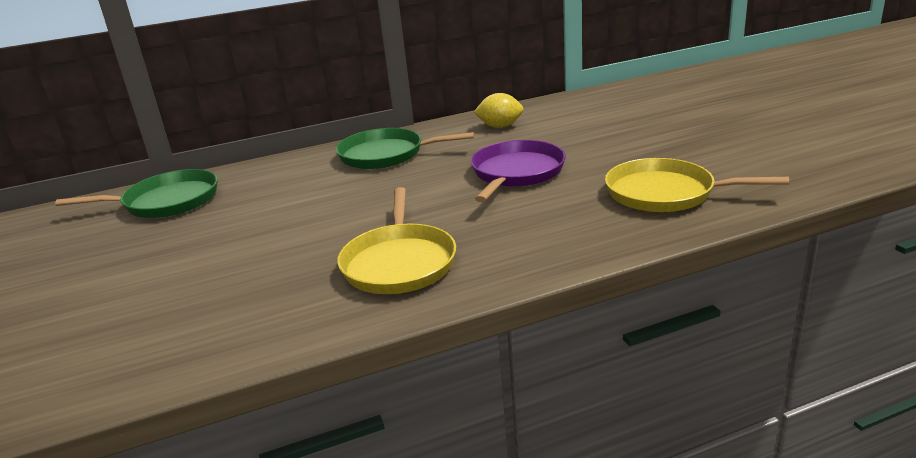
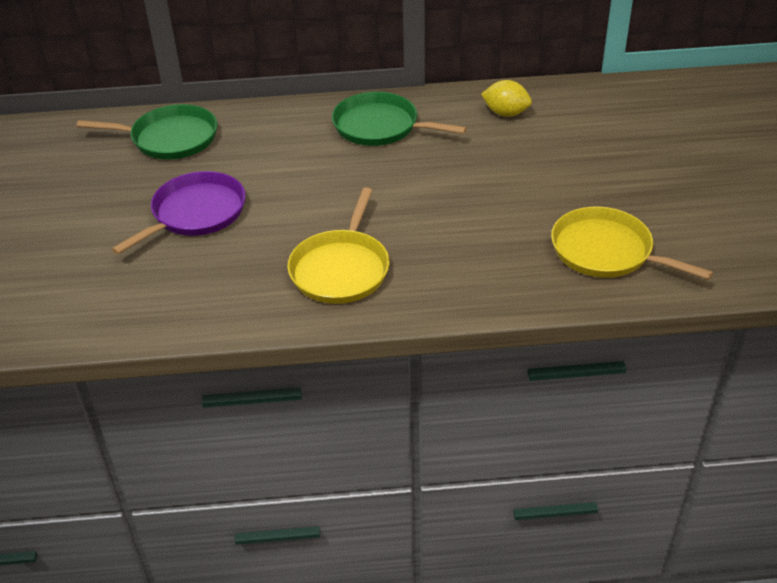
camera: 15 degrees right, 15 degrees up
(516, 173) = (488, 187): purple pan -> purple pan (195, 213)

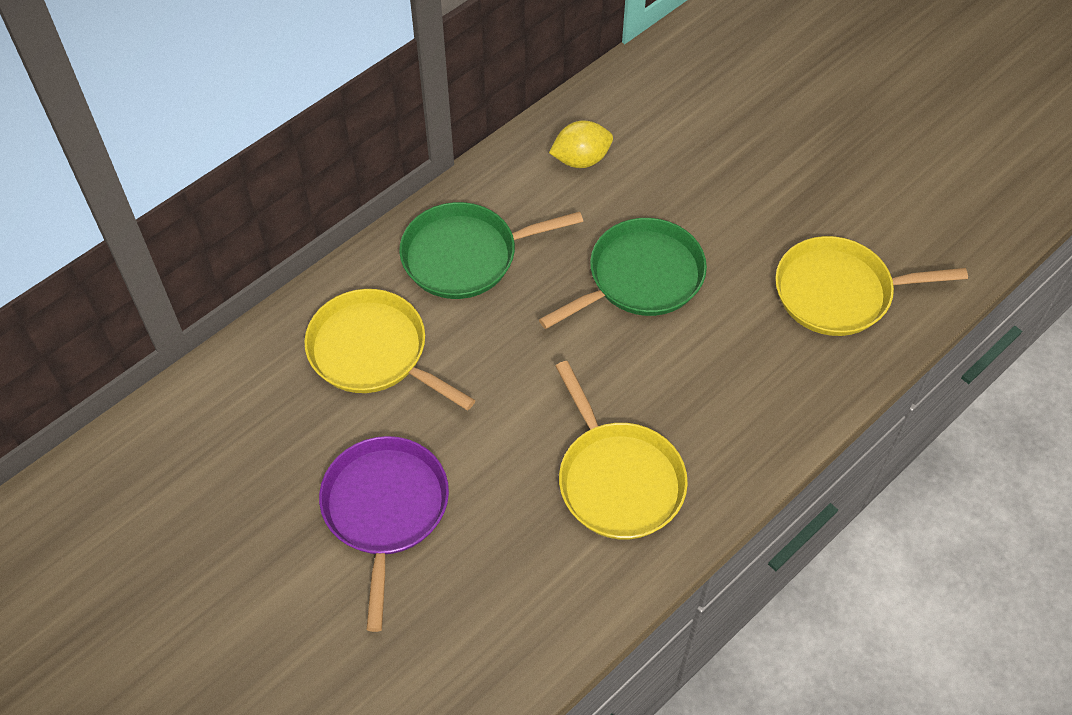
camera: 40 degrees left, 15 degrees up
(170, 138) = (234, 420): green pan -> green pan (640, 278)
(276, 144) = (373, 352): none -> yellow pan

